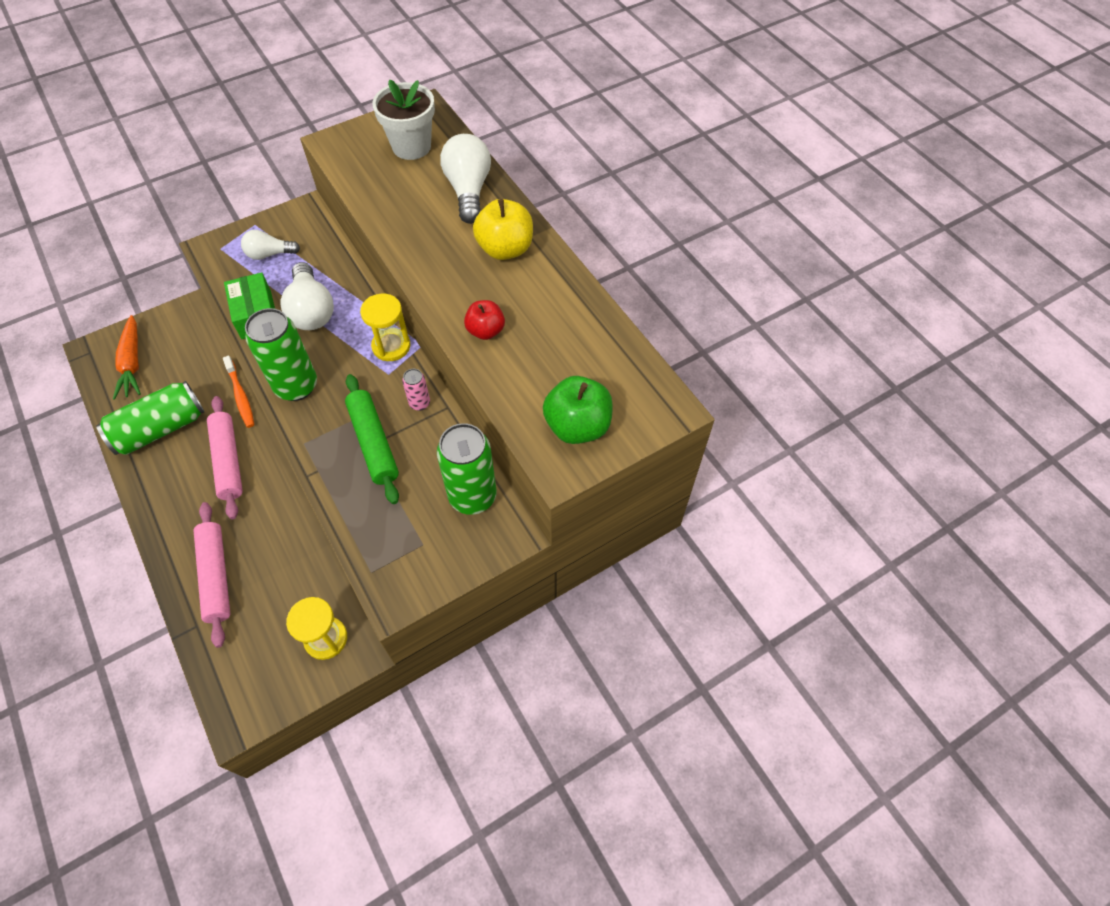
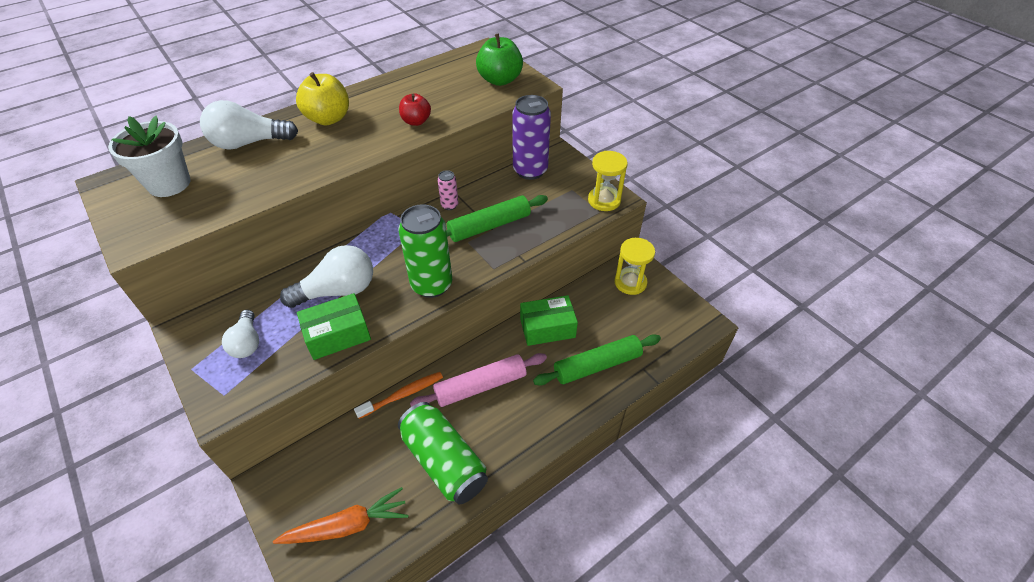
camera: 95 degrees left, 10 degrees down
(216, 576) = (597, 365): pink rolling pin -> green rolling pin
(282, 530) = (547, 328): none -> green box
(391, 346) = (388, 229): yellow hourglass -> yellow hourglass (604, 200)
(472, 496) = (530, 170): green can -> purple can

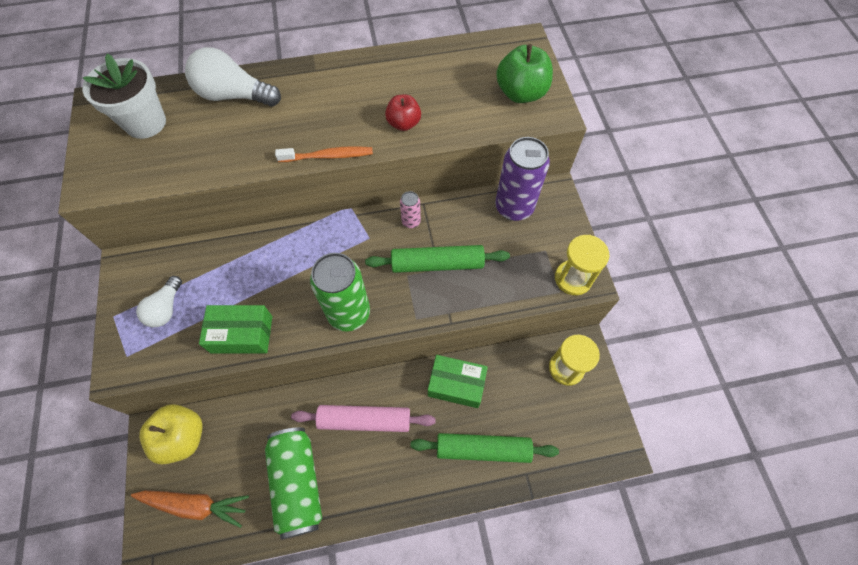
camera: 25 degrees right, 15 degrees up
(328, 119) = (320, 89): yellow apple -> yellow apple (182, 437)
(338, 291) = (264, 284): white light bulb -> none
(403, 395) = (294, 397): orange toothbrush -> orange toothbrush (328, 156)

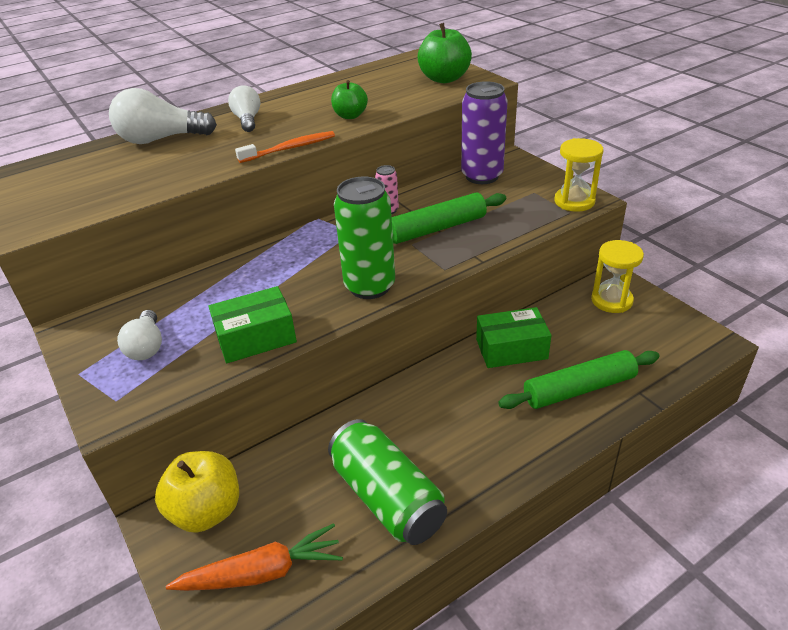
camera: 20 degrees left, 25 degrees down
(145, 123) = (70, 176): white flower pot -> none
(315, 94) = (247, 120): none -> white light bulb
(364, 420) = (430, 412): pink rolling pin -> none
(403, 123) = (350, 116): red apple -> green apple

